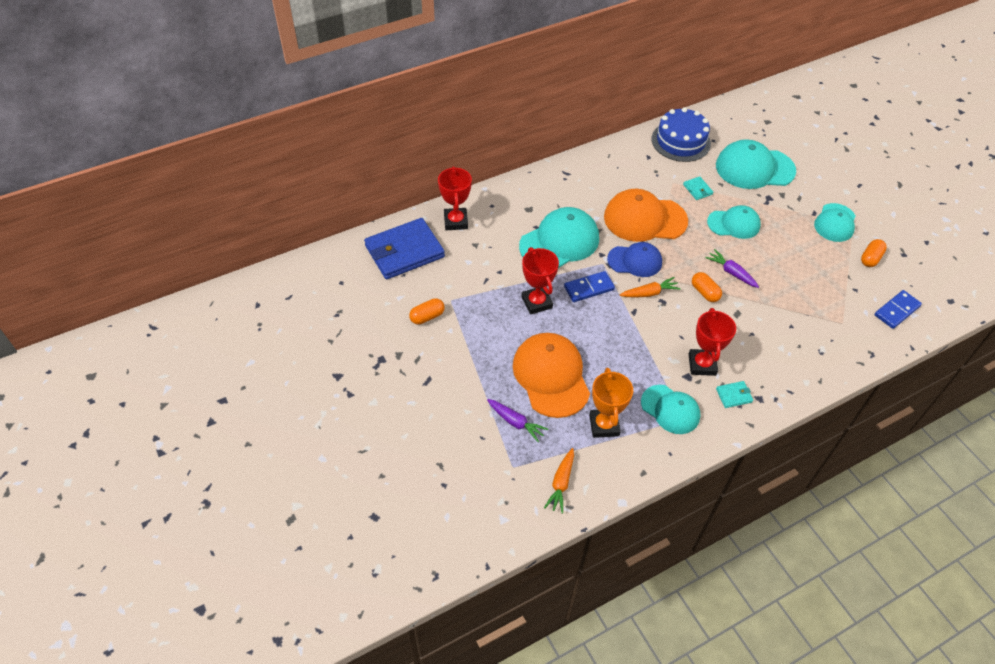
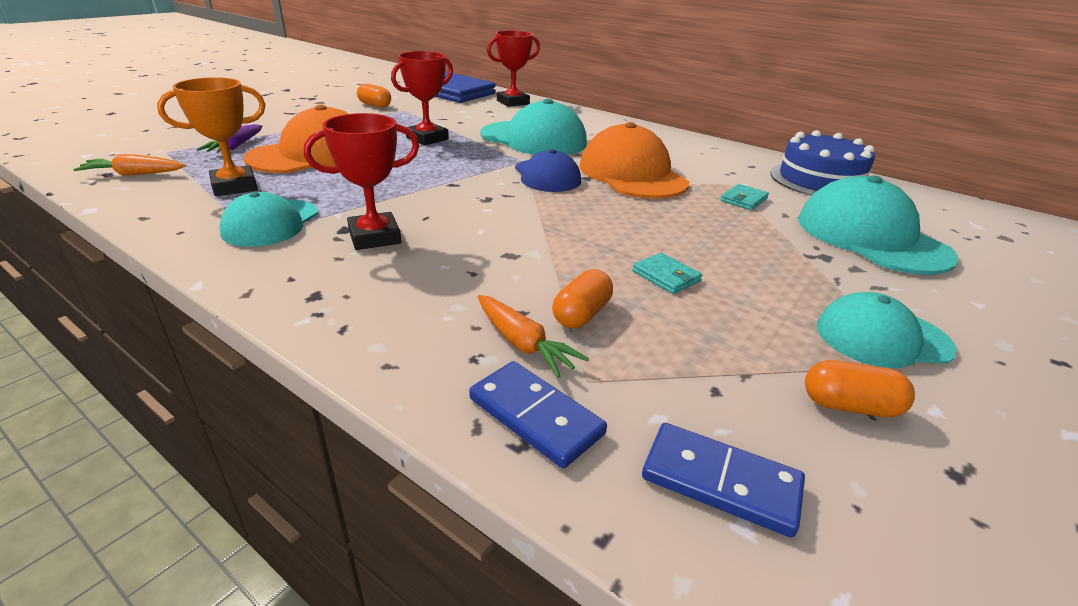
camera: 65 degrees right, 20 degrees down
(589, 288) = (472, 158): blue domino -> blue domino (535, 416)
(649, 293) = (495, 189): orange carrot -> orange carrot (523, 344)
(704, 292) = (533, 224): orange capsule -> orange capsule (581, 314)
(731, 272) = (600, 241): purple carrot -> none
(734, 224) = (713, 232): turquoise cap -> none
(734, 395) = (314, 270): turquoise wallet -> turquoise wallet (666, 276)

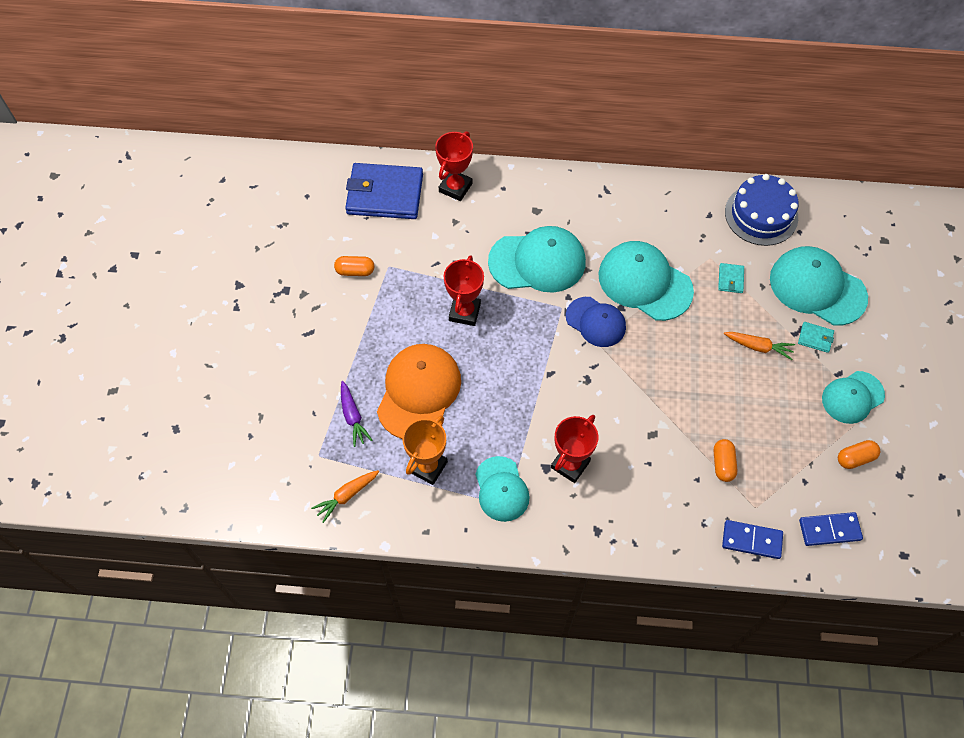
camera: 30 degrees left, 30 degrees up
(523, 344) = (715, 502): orange carrot -> orange carrot (758, 347)
(632, 174) = (644, 282): orange cap -> turquoise cap
(666, 276) = (738, 404): turquoise wallet -> turquoise wallet (815, 338)

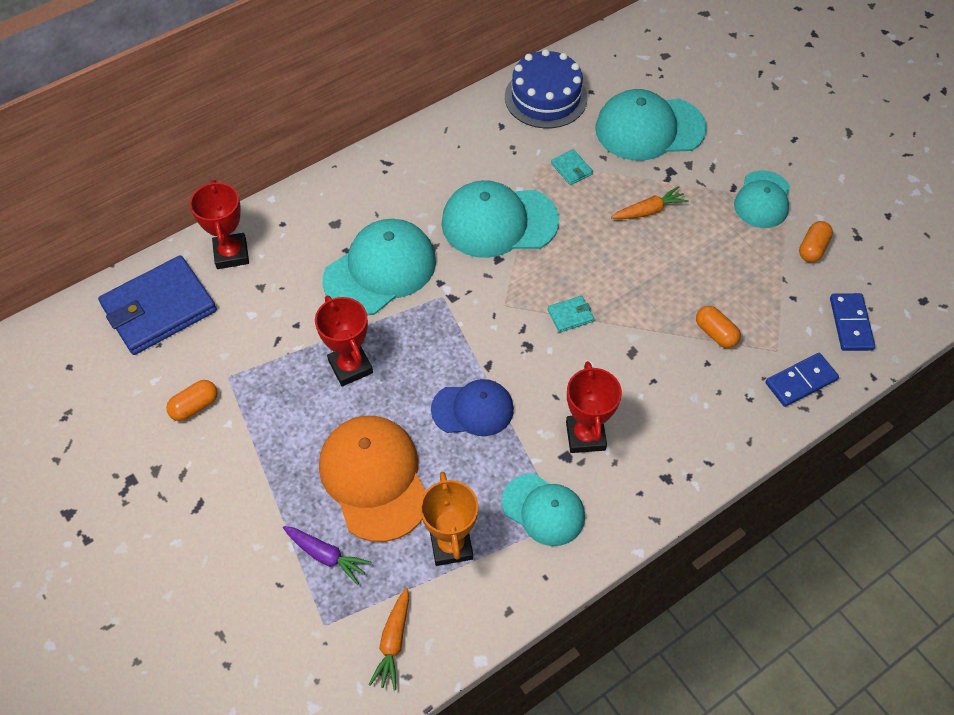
camera: 40 degrees left, 5 degrees down
(596, 322) = (487, 288): blue cap -> blue cap (473, 409)
(815, 338) = (687, 171): turquoise wallet -> turquoise wallet (570, 315)
(829, 530) = (851, 324): blue domino -> blue domino turned 45 degrees counterclockwise

